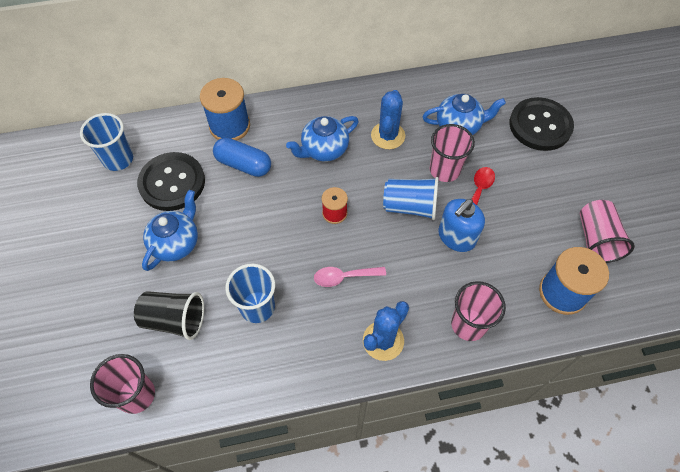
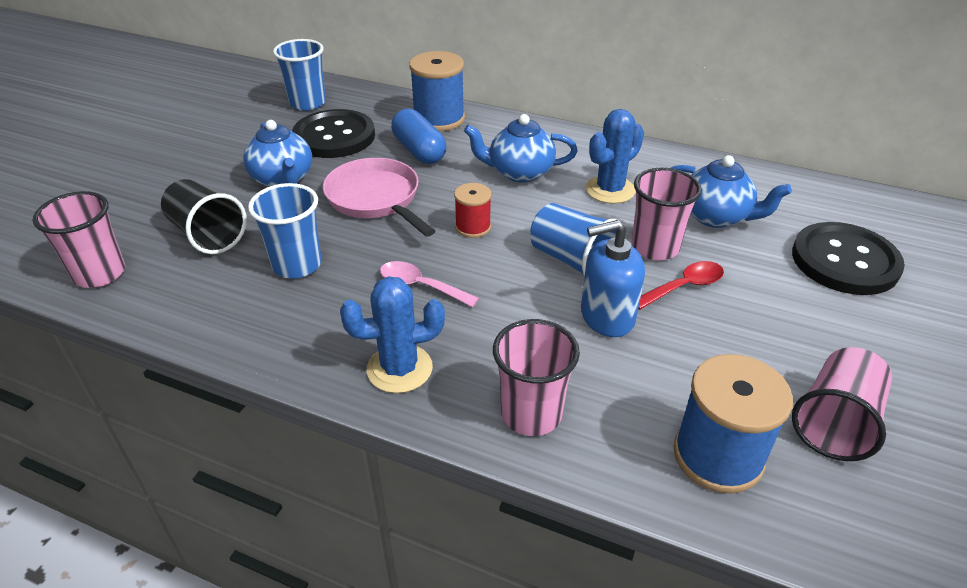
camera: 35 degrees right, 20 degrees down
(176, 243) = (283, 179): blue teapot -> blue teapot turned 90 degrees clockwise
(255, 224) = (376, 199): none -> pink pan

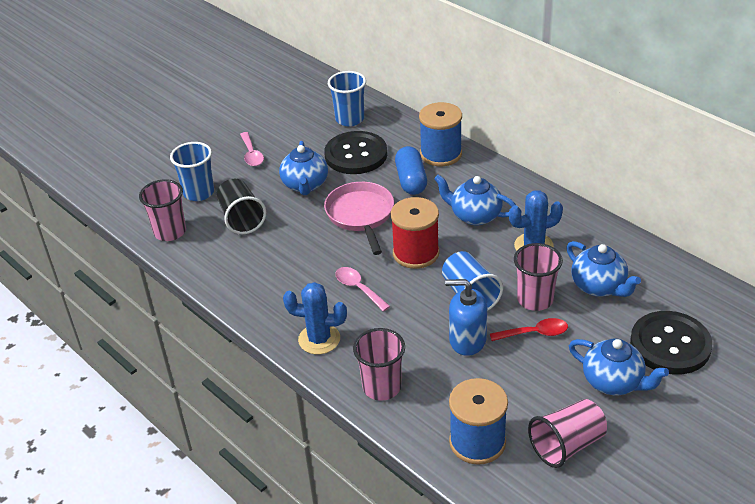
camera: 25 degrees right, 0 degrees up
(192, 159) = (251, 154): none -> pink spoon
(297, 265) = (288, 254): blue cup -> blue cup (198, 192)
(473, 227) = (416, 253): red spool -> red spool, size x1.77
(821, 321) = (613, 382): none -> blue teapot

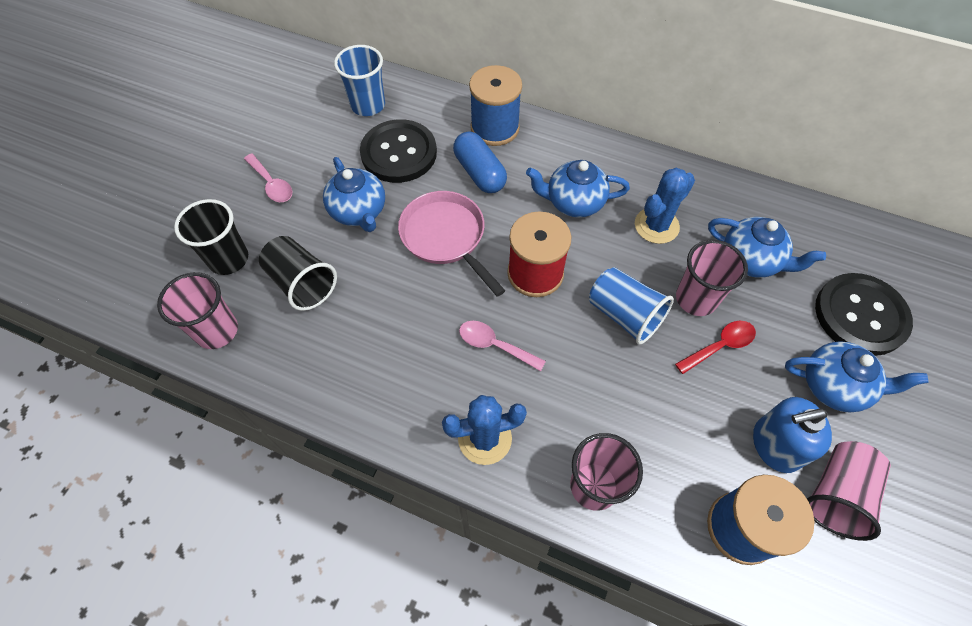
camera: 25 degrees left, 20 degrees up
(198, 192) = (228, 259): blue cup -> black cup
(467, 340) = (654, 380): blue soap dispenser -> blue soap dispenser (775, 445)

